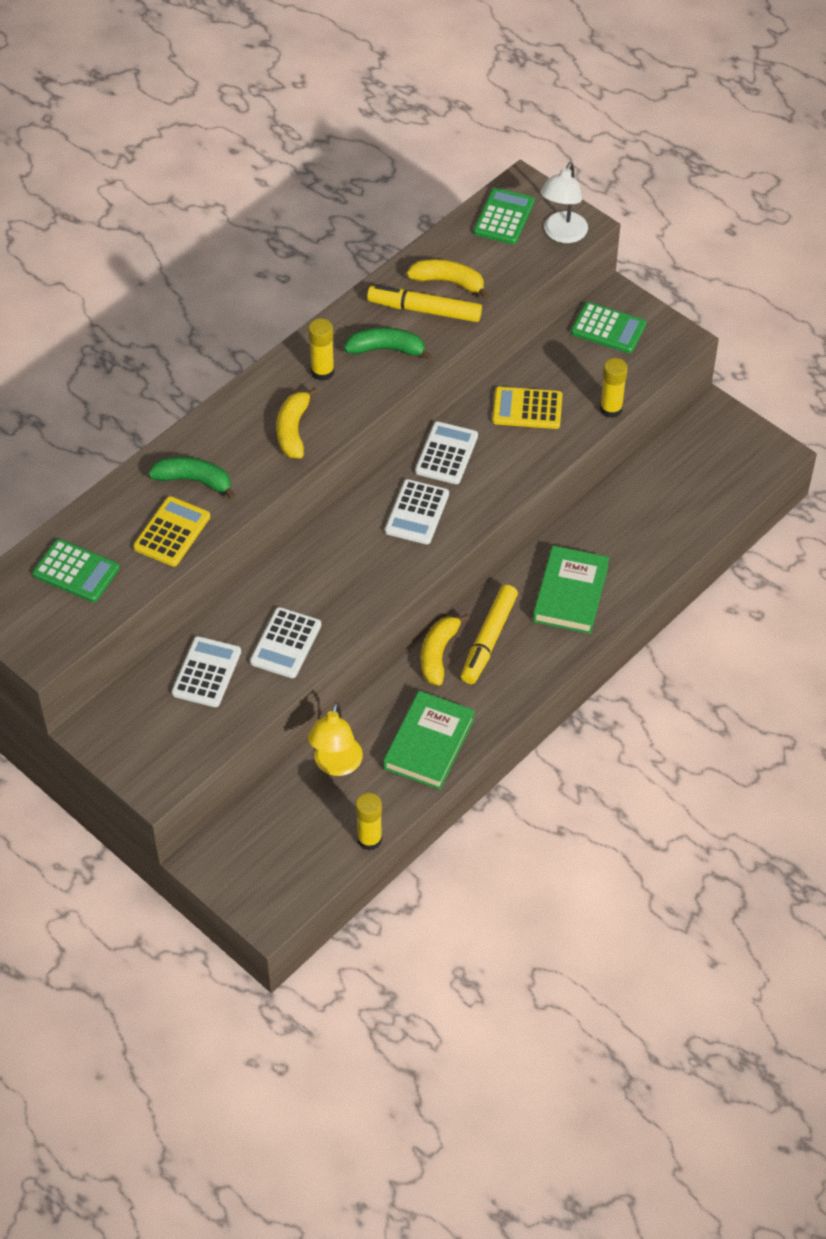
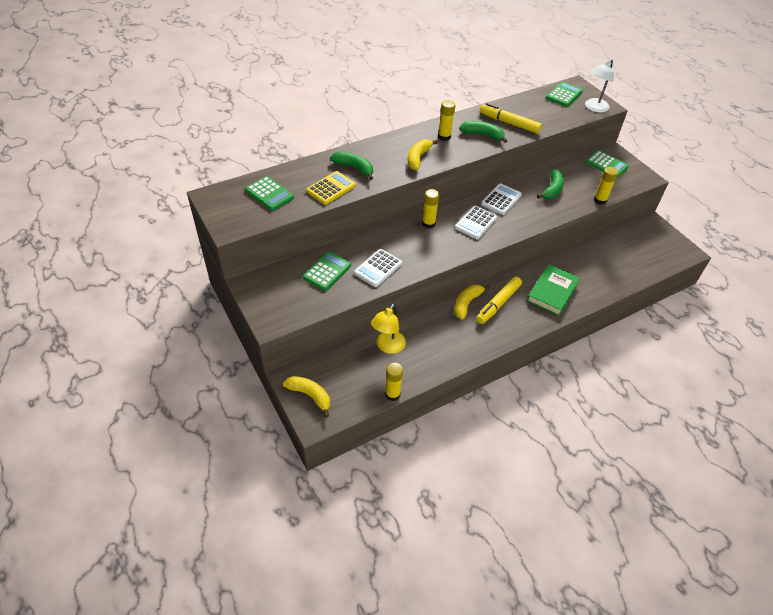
camera: 15 degrees right, 5 degrees down
(206, 672) = (327, 271): white calculator -> green calculator
(339, 536) = (428, 223): none -> yellow glue stick
(429, 744) = (446, 350): green book -> none
(448, 282) = (526, 114): yellow banana -> yellow banana (310, 395)
(527, 409) = (552, 189): yellow calculator -> green banana

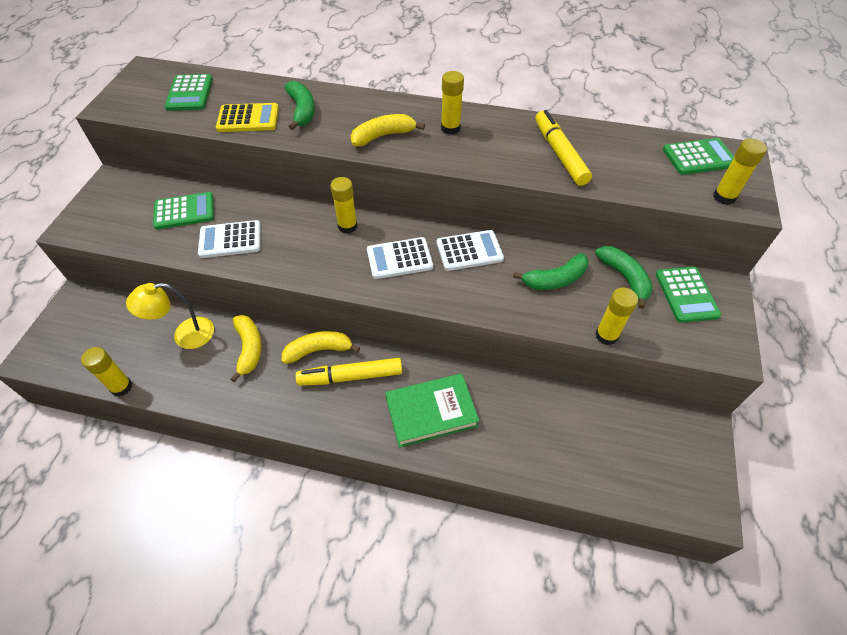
camera: 45 degrees right, 5 degrees up
(310, 395) = (64, 329): yellow banana -> yellow banana (249, 349)
(482, 135) = (502, 150): green banana -> green banana (624, 278)
(594, 108) = (724, 197): white lamp -> yellow glue stick

